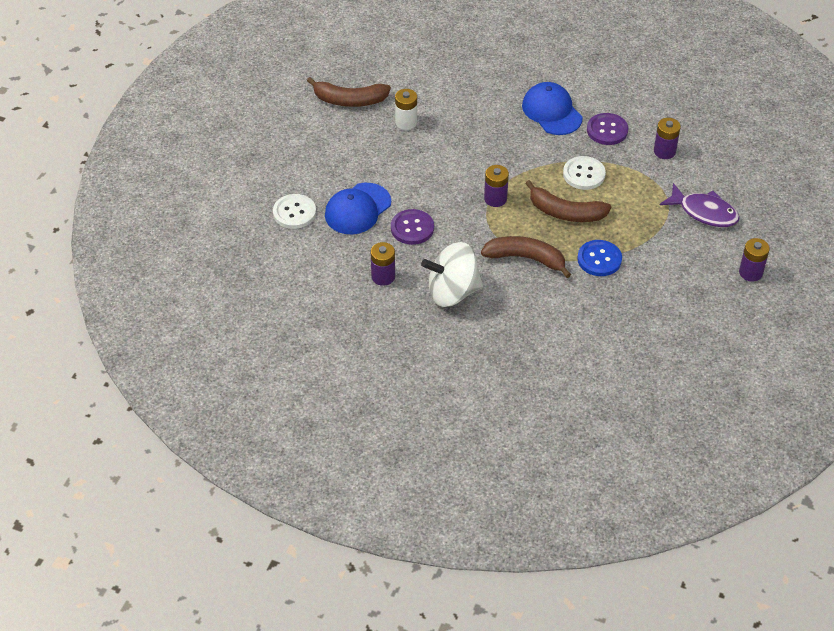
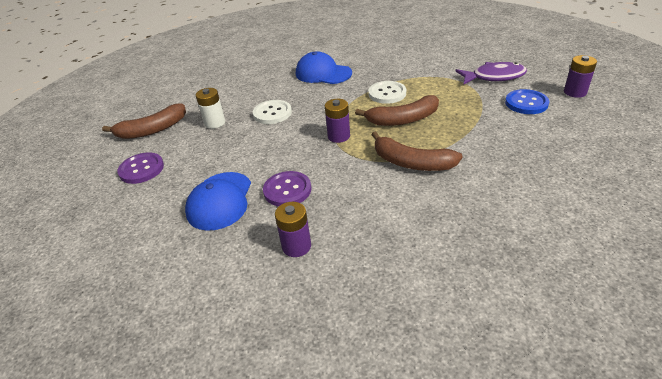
camera: 30 degrees left, 10 degrees down
(294, 212) = (152, 236): white button -> white button (272, 113)
(452, 292) = (379, 222): white spinning top -> none
(526, 258) = (411, 163): brown banana -> brown banana turned 135 degrees counterclockwise
(599, 259) = (467, 135): blue button -> blue button (526, 103)
(607, 130) = (372, 67): purple button -> purple button (141, 169)
(664, 151) = (423, 61): purple battery -> none

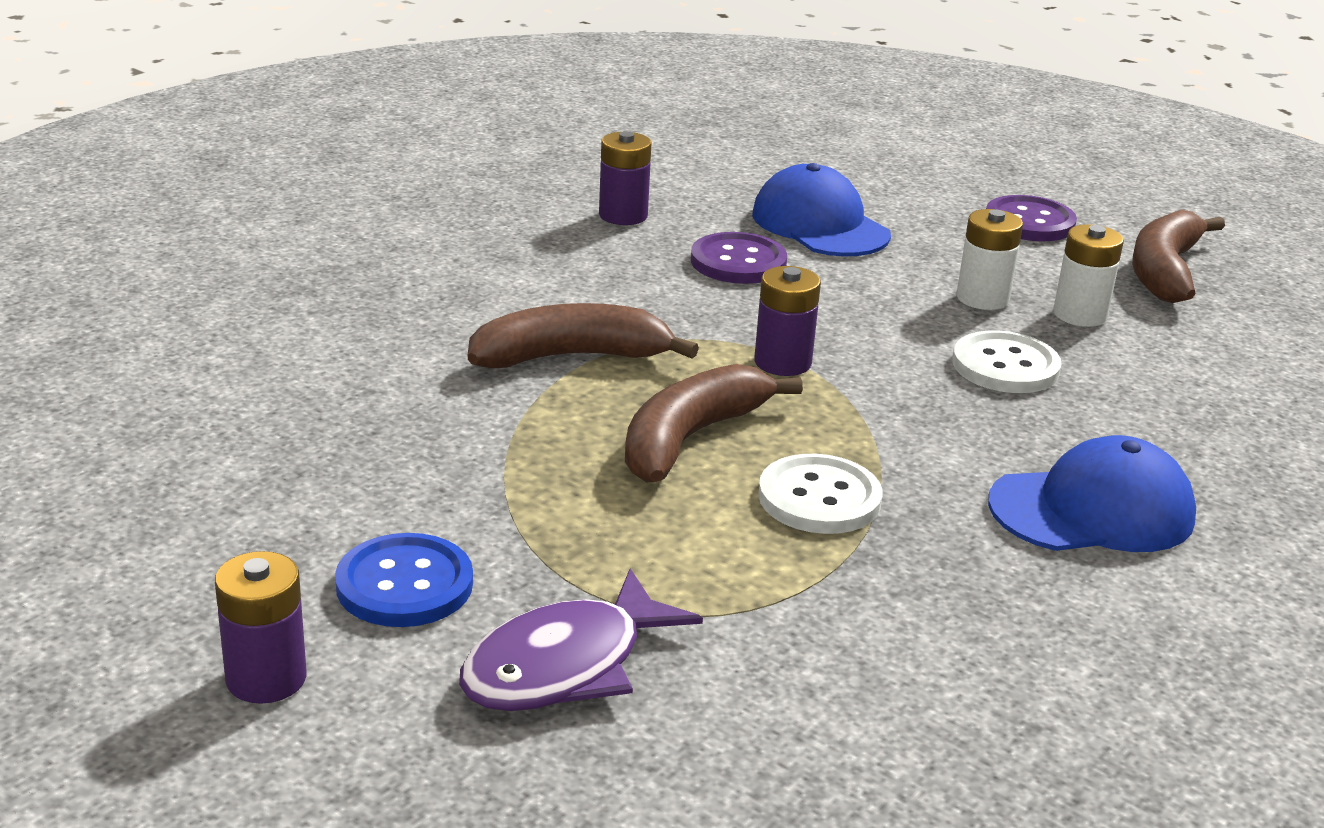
camera: 135 degrees right, 10 degrees down
(231, 139) = (982, 298): none -> white battery

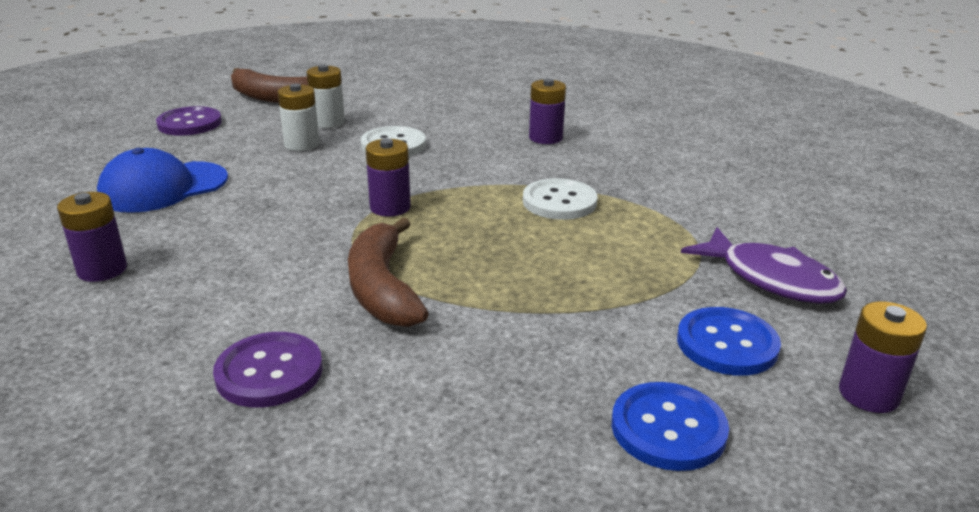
camera: 90 degrees left, 0 degrees up
(262, 512) = (668, 428): none -> blue button
(690, 438) = (499, 240): brown banana -> none
(738, 262) = (221, 219): purple button -> purple button (269, 372)
(1092, 510) = (545, 138): blue cap -> purple battery

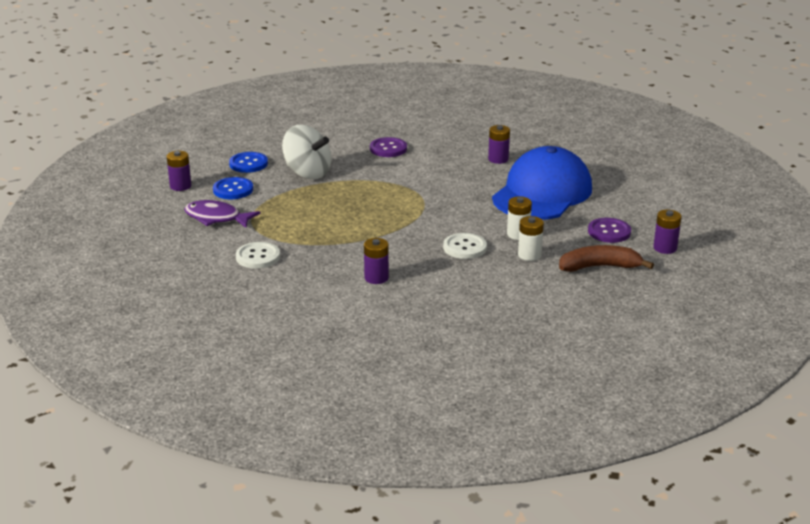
camera: 155 degrees right, 0 degrees up
(163, 187) = (542, 193): blue cap -> blue cap, size x1.74
(382, 288) = (380, 178): brown banana -> none
(390, 207) = (418, 210): purple battery -> purple battery (665, 248)
(527, 347) = (307, 173): none -> white spinning top
(559, 202) = (335, 233): white button -> white button (258, 257)

